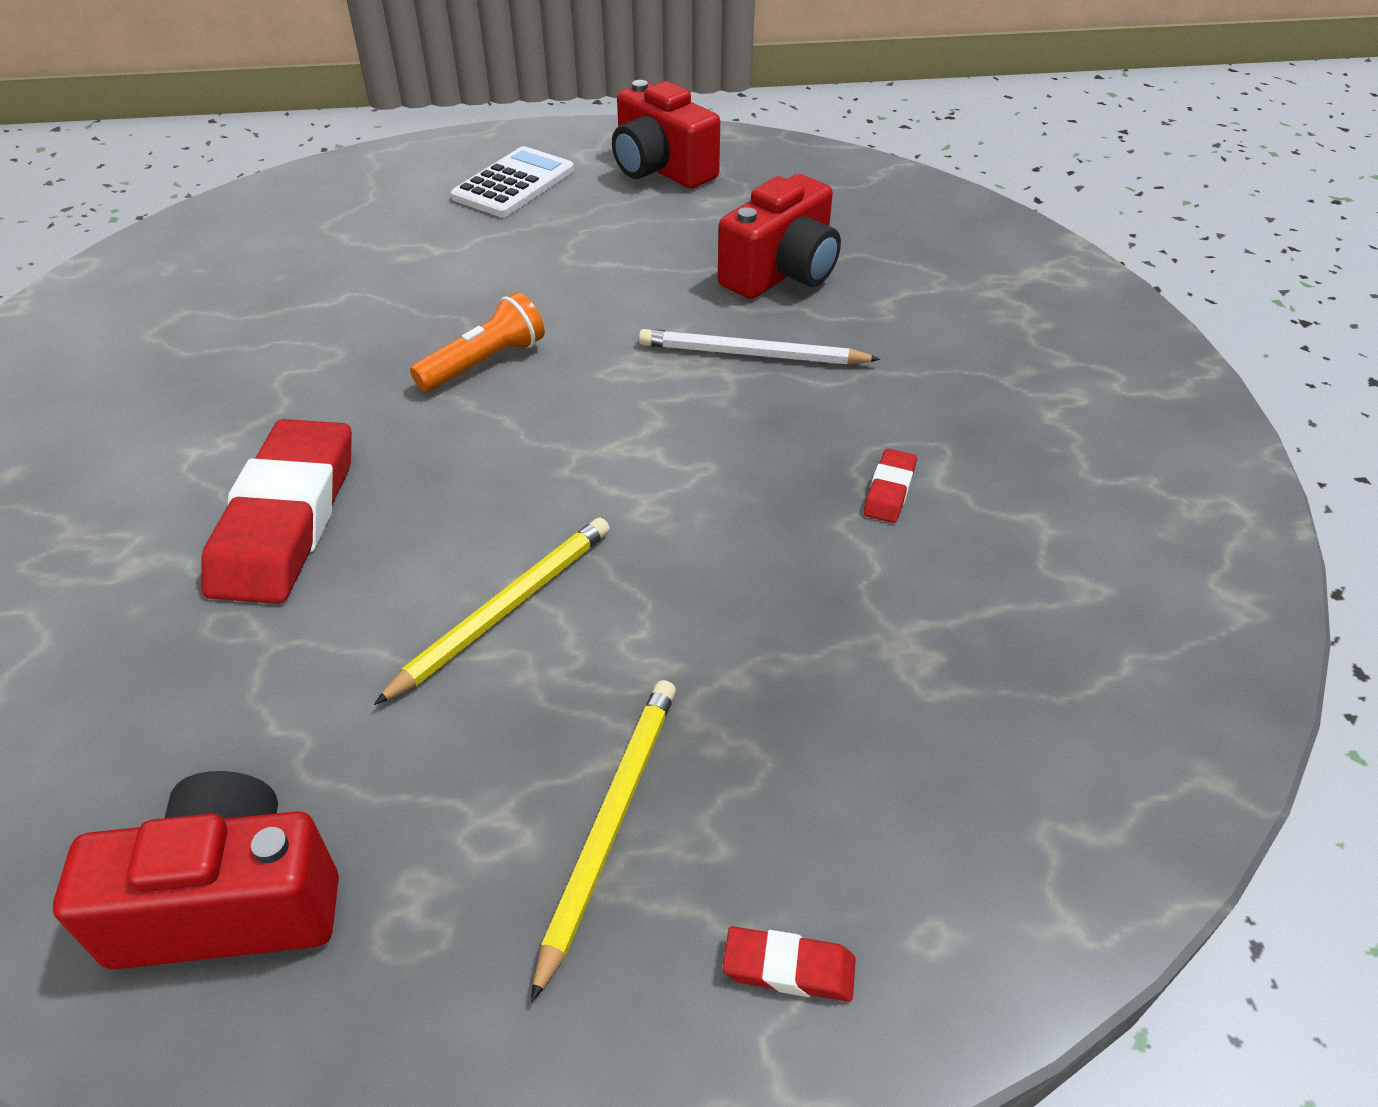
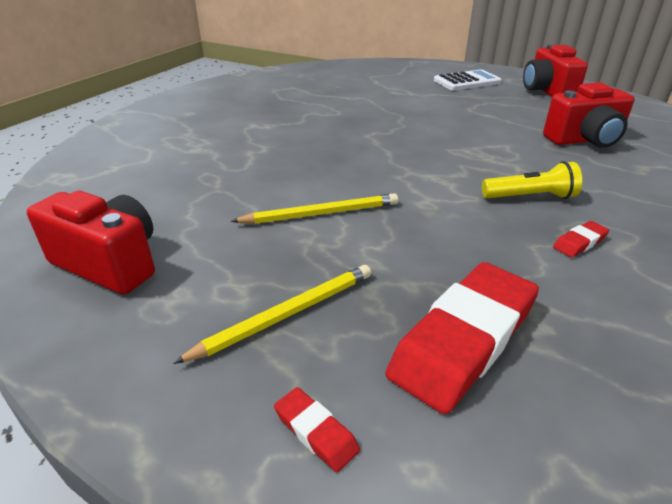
camera: 35 degrees right, 10 degrees down
(286, 520) = (264, 154): red eraser -> red eraser (464, 340)
(484, 363) = (396, 131): orange flashlight -> none
(751, 354) = (539, 164): white pencil -> none
(780, 430) = (530, 197): none -> yellow flashlight

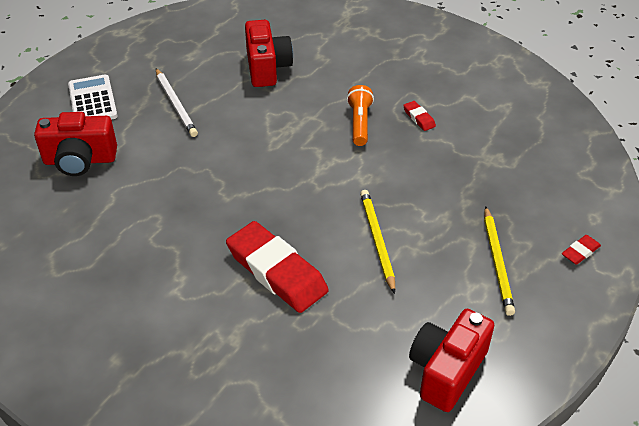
camera: 85 degrees left, 10 degrees up
(286, 314) = (497, 262): yellow pencil -> yellow pencil turned 150 degrees counterclockwise
(464, 340) = (512, 188): red eraser -> red eraser (276, 271)
(486, 107) = (176, 104): none -> white pencil
(530, 197) = (359, 123): yellow flashlight -> orange flashlight
(547, 91) = (145, 54): red camera -> red camera (80, 160)

